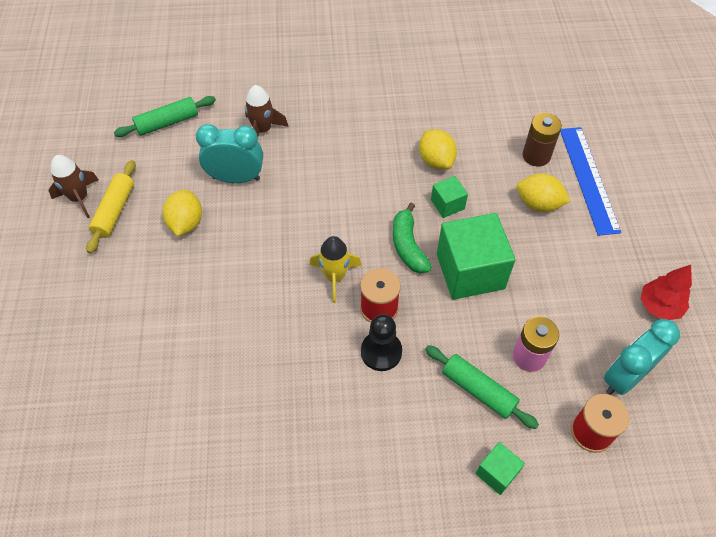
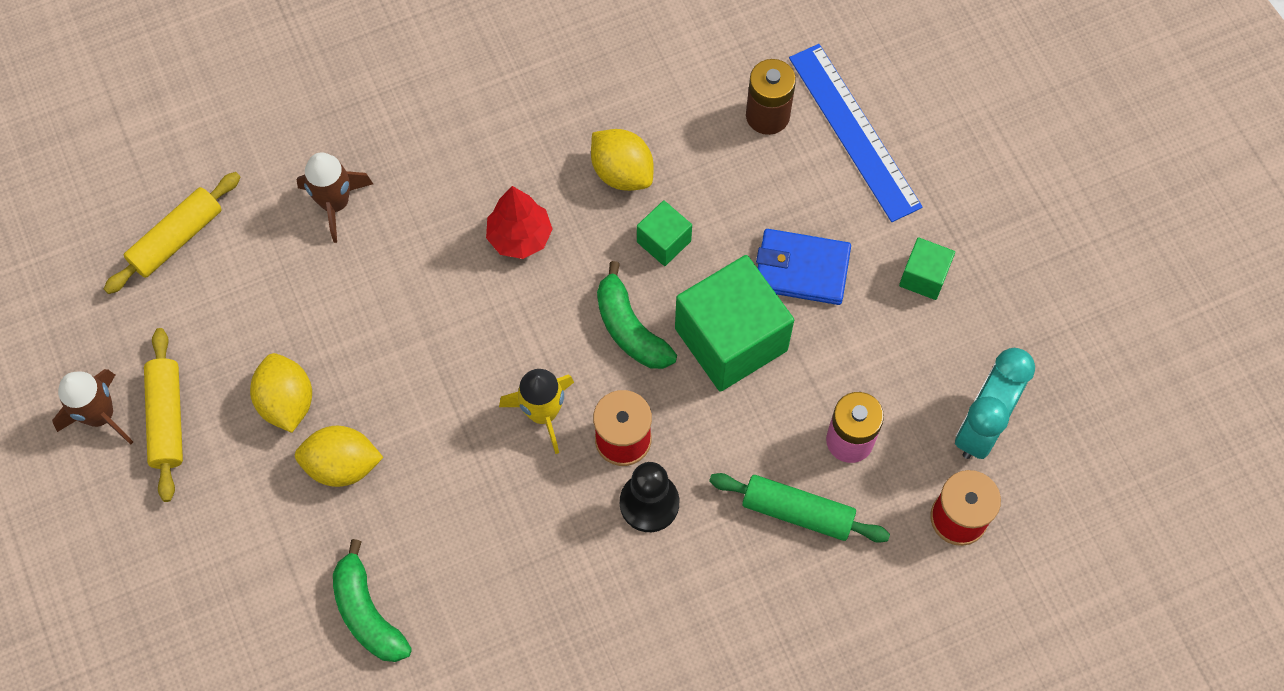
camera: 20 degrees left, 10 degrees up
(167, 122) = (176, 238): green rolling pin -> yellow rolling pin
(175, 358) = (367, 613): none -> green banana
(236, 178) = (330, 301): turquoise clock -> none
(497, 473) = (855, 615): green cube -> green cube (923, 277)
(530, 245) = (801, 269): none -> blue wallet
(538, 204) = (794, 198): yellow lemon -> yellow lemon (342, 465)
(659, 306) = (1001, 306): red tree -> red tree (520, 237)

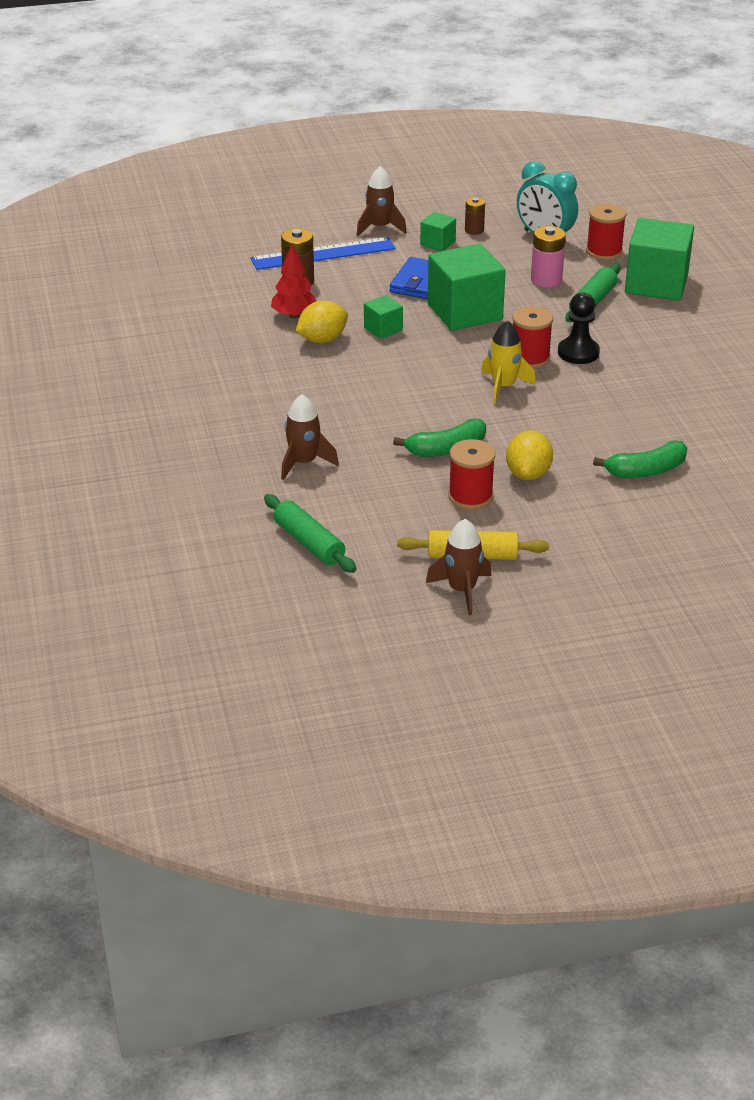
camera: 80 degrees left, 30 degrees down
(176, 238) = (309, 543): yellow rolling pin -> green rolling pin
(287, 402) = (470, 496): yellow lemon -> red spool
(520, 237) = (360, 384): red tree -> red tree (294, 315)
(630, 329) = (447, 348): green banana -> green banana (446, 449)
(874, 603) = (656, 284): none -> green cube
(951, 192) = (380, 227): none -> brown rocket
(977, 322) = (474, 230): none -> brown battery

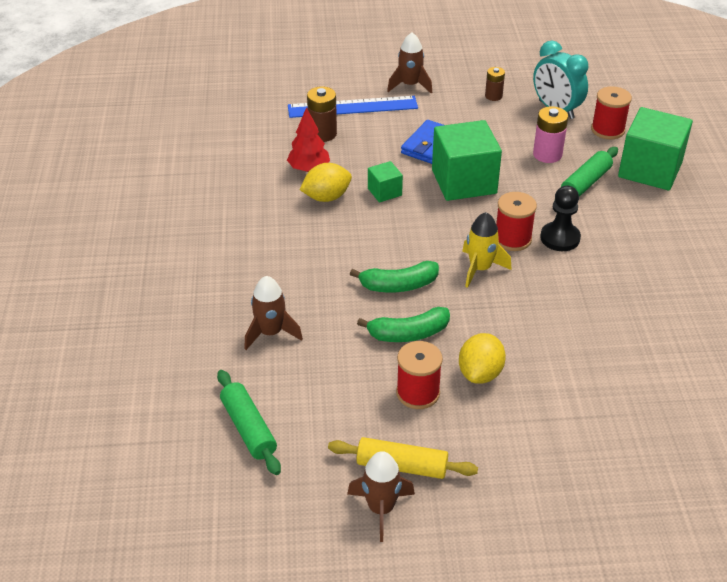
camera: 10 degrees right, 5 degrees up
(437, 243) = (457, 106): green cube -> none
(646, 470) = (597, 384): green banana -> green banana (399, 285)

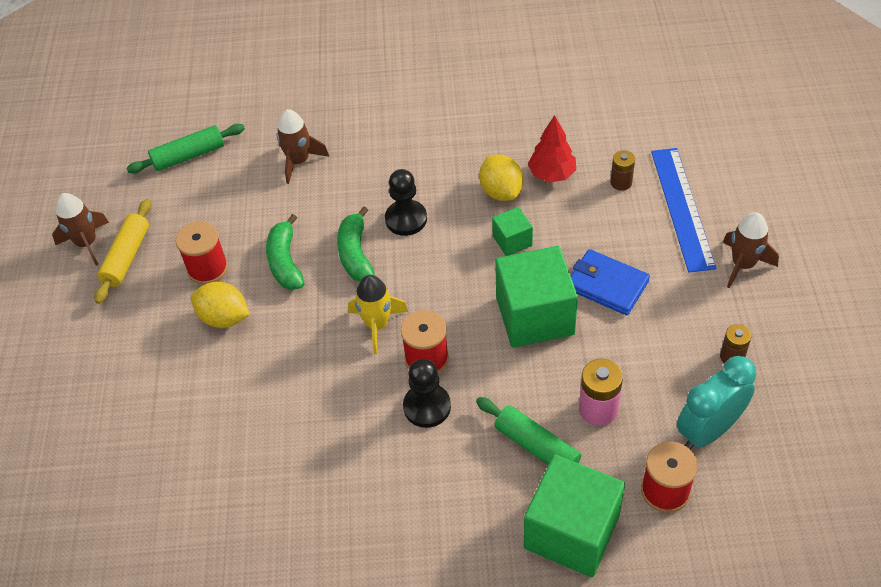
camera: 95 degrees right, 10 degrees up
(322, 134) = (621, 182): brown battery -> brown battery, size x0.64
(356, 254) = (406, 219): none -> black pawn

